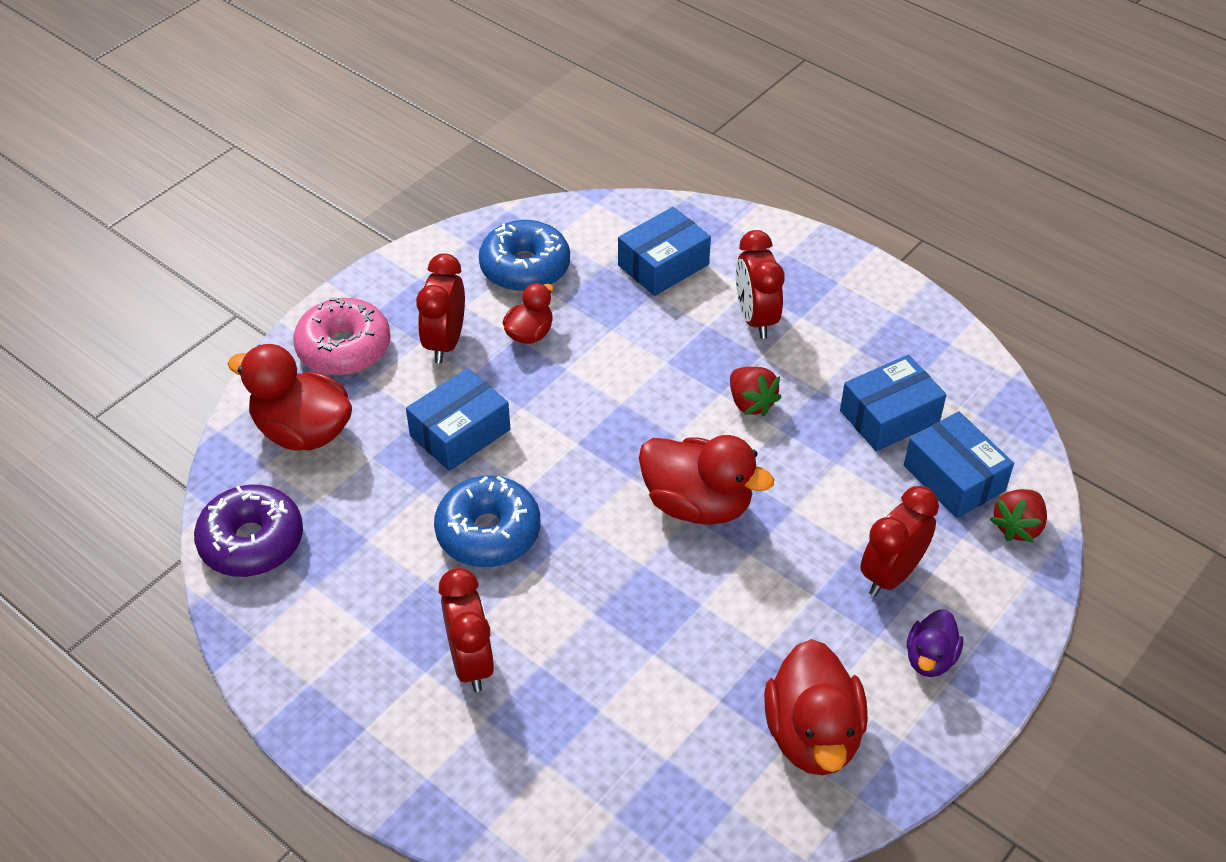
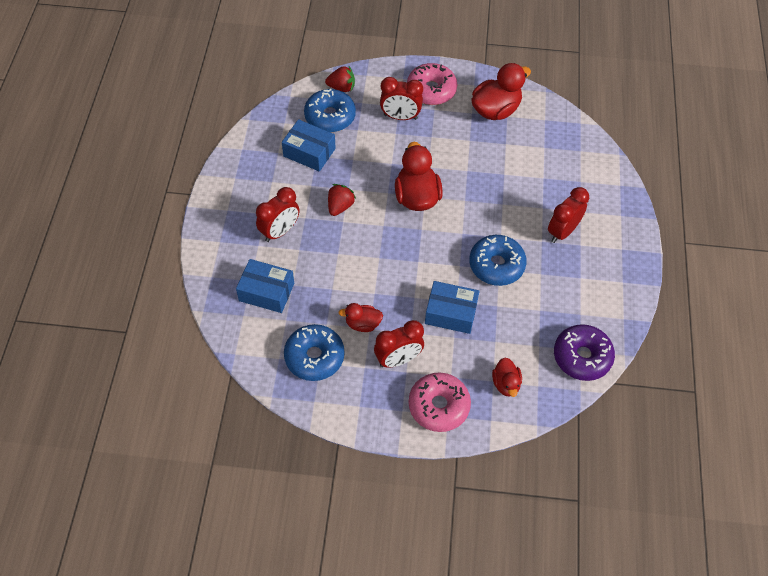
camera: 125 degrees left, 10 degrees up
(302, 431) = (506, 384): red duck -> red duck, size x0.56
(930, 658) = (431, 90): purple duck -> pink donut
(954, 478) = (330, 117): blue box -> blue donut

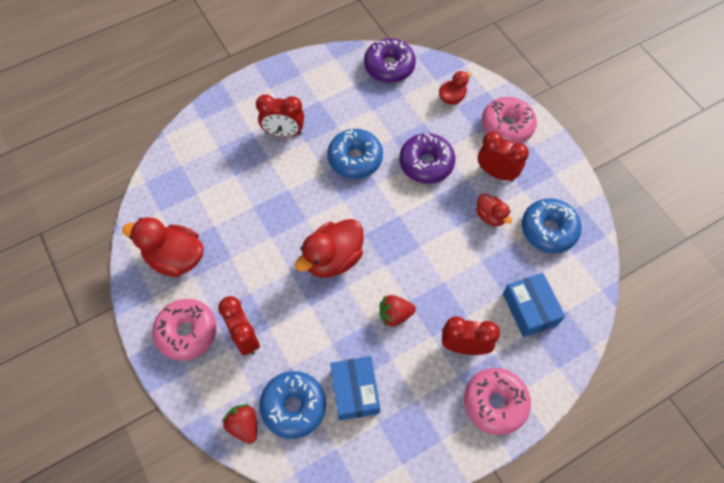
camera: 125 degrees left, 5 degrees up
(227, 222) = (495, 403): none -> pink donut
(451, 313) = (426, 163): blue box -> purple donut

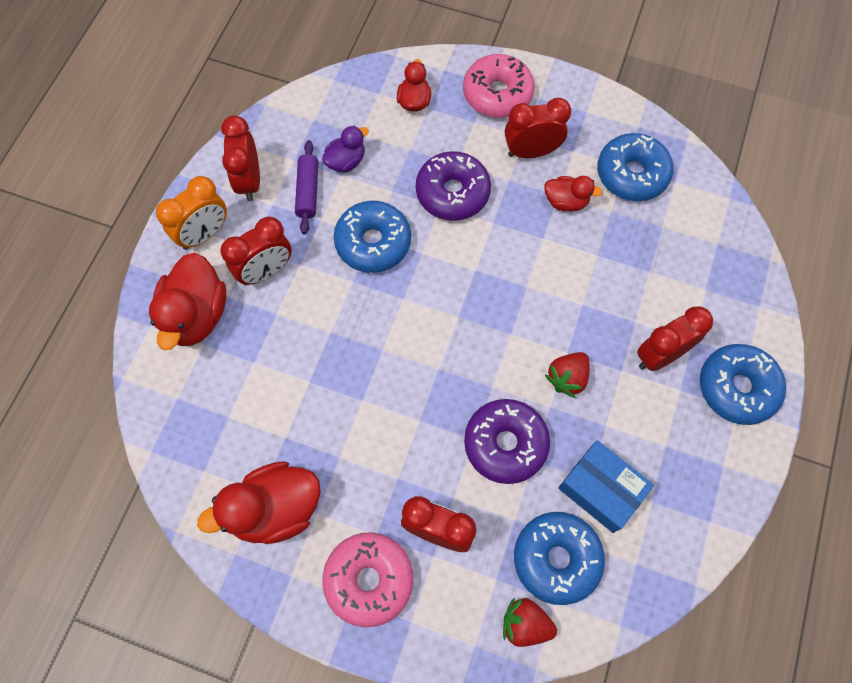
camera: 40 degrees left, 5 degrees up
(270, 91) = (204, 234): none -> orange clock
(319, 79) = (249, 181): none -> red clock
(333, 259) = (451, 370): red duck -> red duck (196, 315)
(345, 106) = (308, 191): none -> purple rolling pin
(381, 105) = (346, 161): none -> purple duck
(389, 66) = (315, 112): purple donut -> purple donut (505, 444)
(495, 403) = (737, 388): pink donut -> blue donut
(530, 309) = (685, 268): blue box -> none

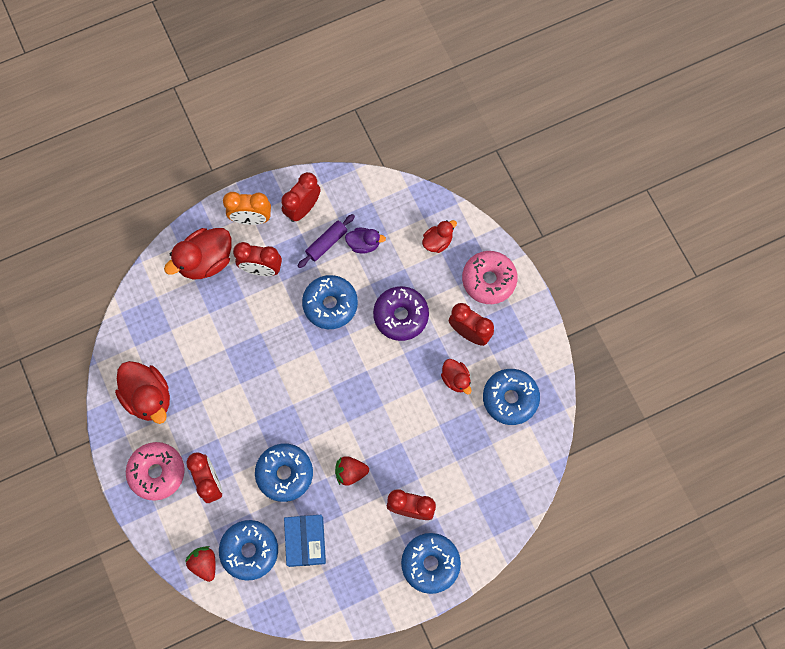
camera: 45 degrees right, 5 degrees up
(275, 509) = (148, 397): red duck -> red duck turned 150 degrees counterclockwise
(505, 444) = (284, 473): purple donut -> blue donut

